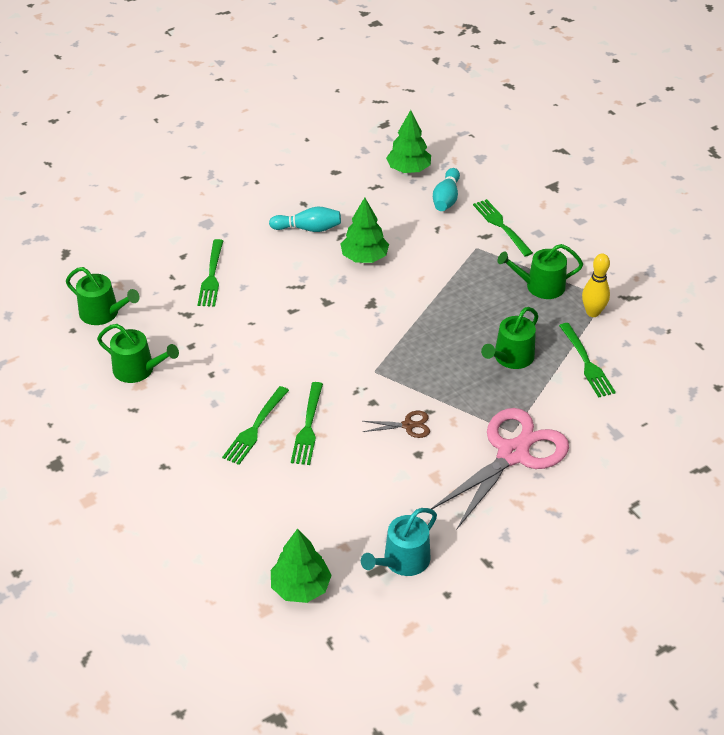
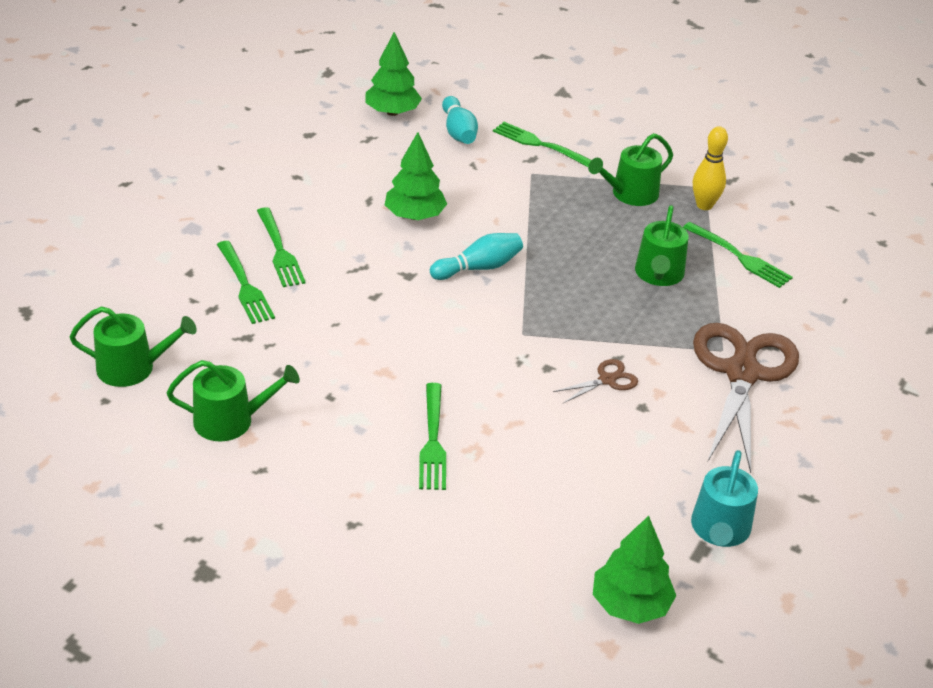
camera: 30 degrees left, 5 degrees down
(308, 228) = (324, 202): turquoise bowling pin -> turquoise bowling pin (479, 268)
(308, 427) = (495, 419): green fork -> green fork (280, 251)
(513, 454) = (742, 373): pink scissors -> brown scissors

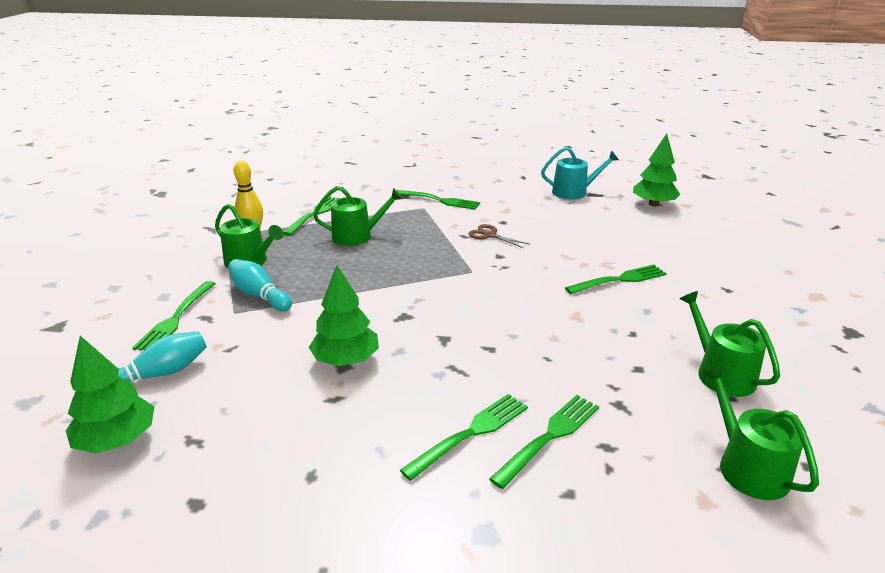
camera: 110 degrees left, 10 degrees down
(479, 268) = (405, 306): turquoise bowling pin -> turquoise bowling pin (259, 295)
(742, 373) = (440, 200): brown scissors -> green fork

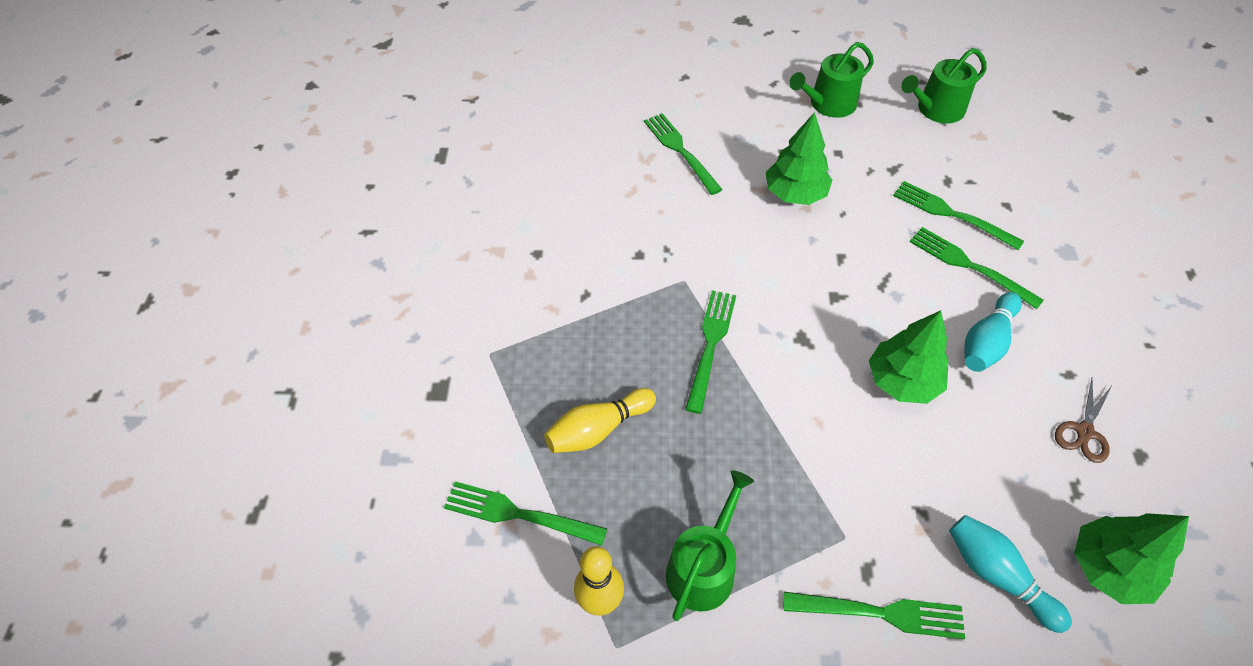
camera: 95 degrees left, 25 degrees up
(259, 295) = (796, 518): turquoise bowling pin -> turquoise bowling pin (986, 342)
(357, 236) = (598, 429): green watering can -> yellow bowling pin
(440, 200) = (460, 334): green fork -> green fork (711, 344)
(490, 235) = (581, 266): brown scissors -> brown scissors (1084, 432)
(574, 192) = (432, 175): turquoise watering can -> none
(653, 204) = (476, 102): green tree -> green tree (795, 193)

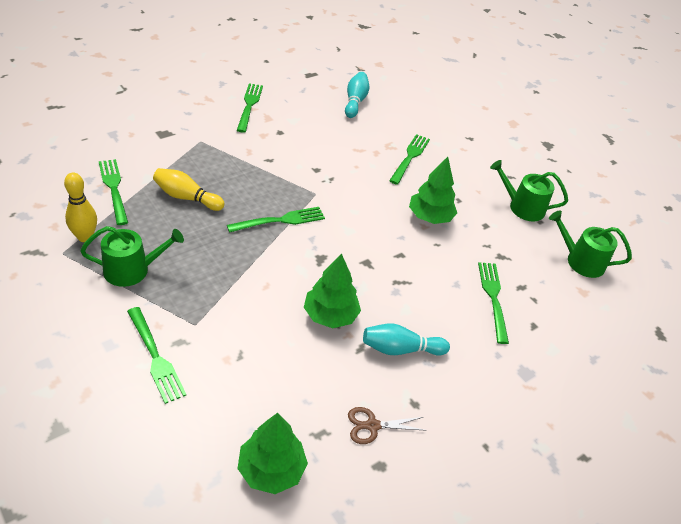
camera: 45 degrees right, 10 degrees down
(968, 265) = (457, 320): green fork -> green fork (249, 105)
(997, 575) = (221, 408): turquoise bowling pin -> turquoise bowling pin (355, 101)

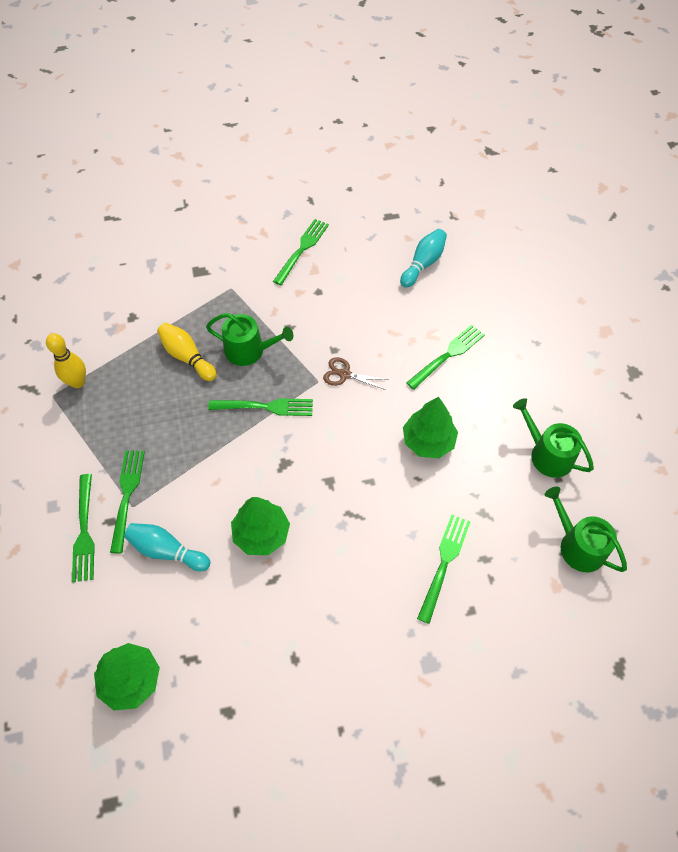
camera: 30 degrees right, 15 degrees up
(114, 188) = (125, 331): green fork -> green fork (127, 495)
(132, 270) = (103, 430): green watering can -> green watering can (249, 350)
(372, 426) = (241, 668): brown scissors -> brown scissors (344, 374)
(400, 349) = (312, 594): turquoise bowling pin -> turquoise bowling pin (167, 551)

